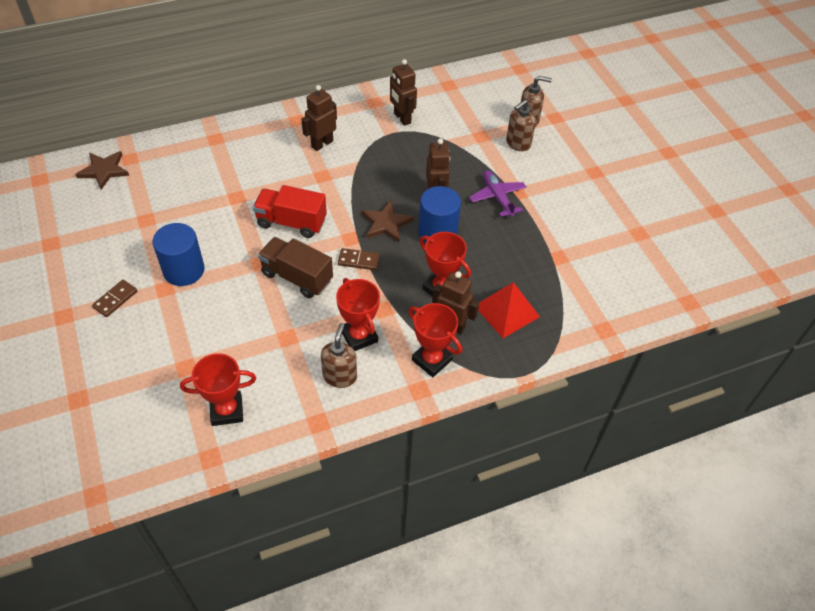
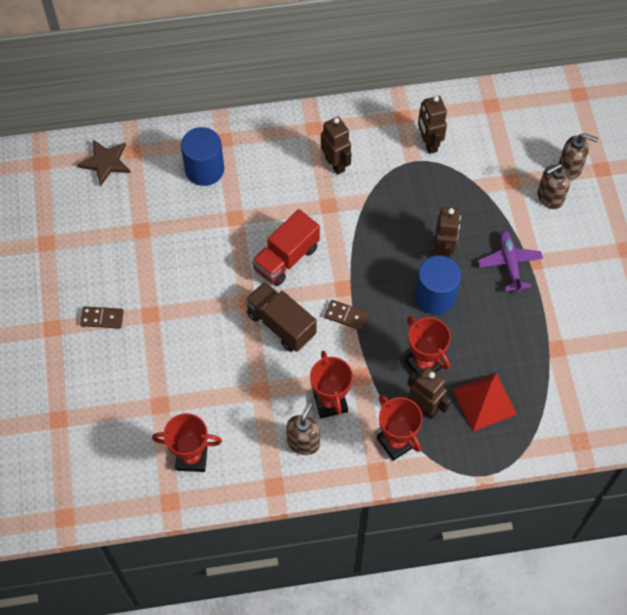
camera: 15 degrees right, 10 degrees up
(115, 299) = (102, 318): brown domino -> brown domino turned 45 degrees clockwise
(184, 270) = (171, 297): blue cylinder -> blue cylinder (204, 169)
(291, 222) = (286, 258): red truck -> red truck turned 75 degrees counterclockwise
(322, 144) = (335, 164): brown robot -> brown robot turned 90 degrees clockwise
(386, 223) = (383, 276): brown star -> none

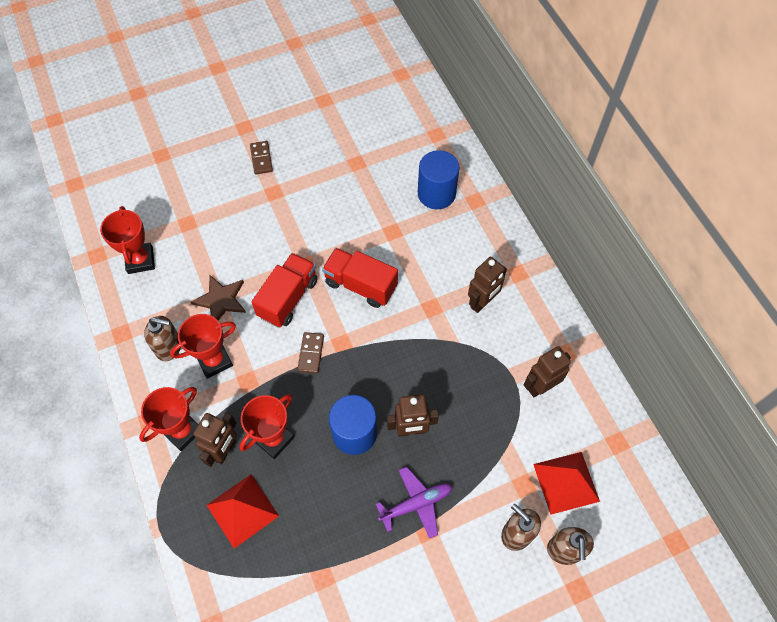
camera: 75 degrees right, 0 degrees up
(105, 162) = (417, 118): brown star -> brown star (221, 300)
(281, 324) = (288, 298): brown truck -> red truck
(516, 151) = (566, 482): none -> red pyramid

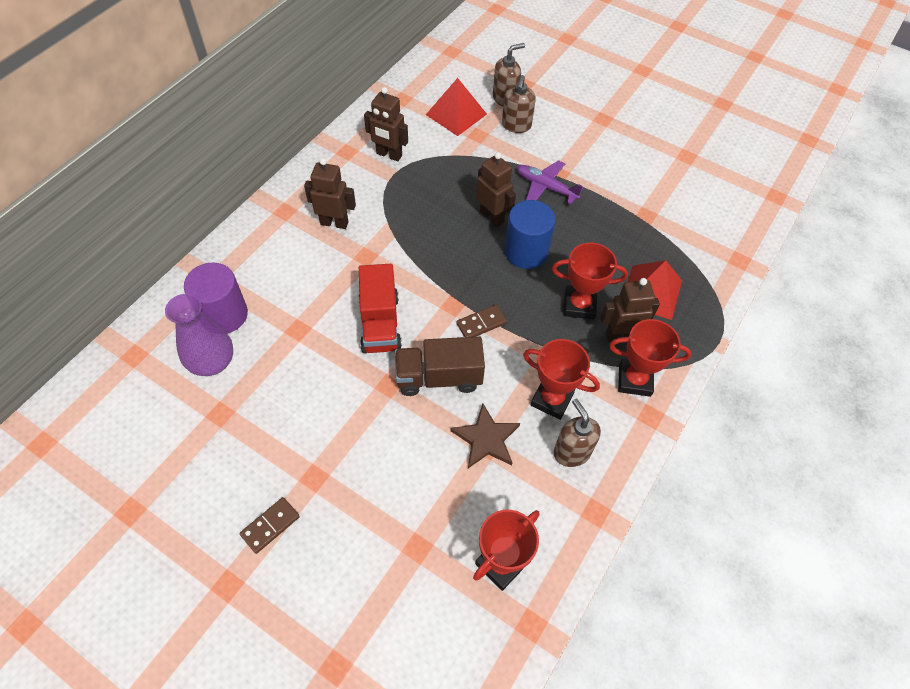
camera: 125 degrees left, 5 degrees down
(288, 298) = (439, 377): red truck -> brown truck
(400, 173) = (212, 362): none -> purple vase
(436, 194) = (224, 315): blue cylinder -> purple cylinder

